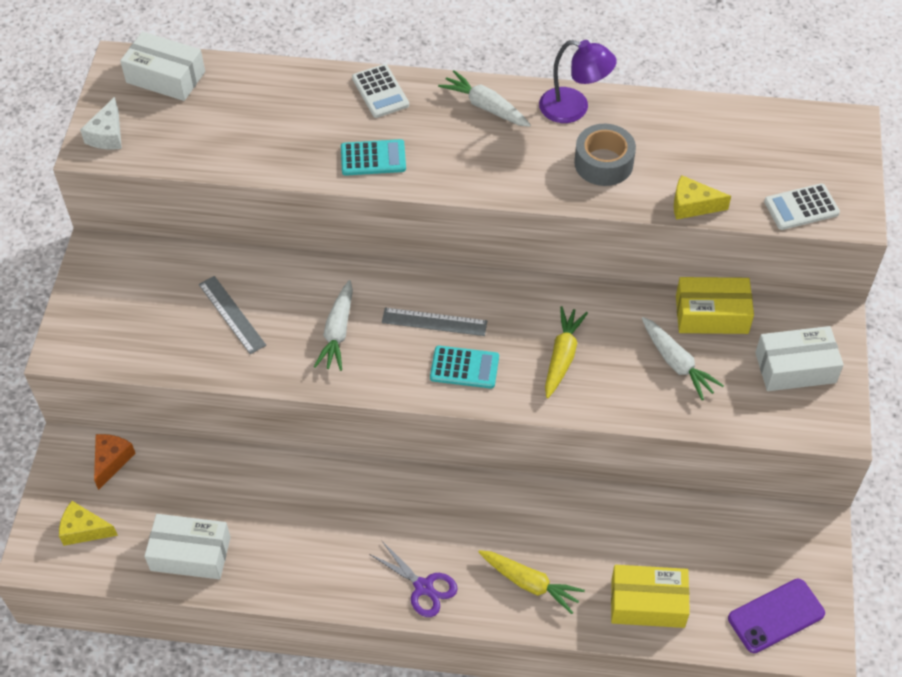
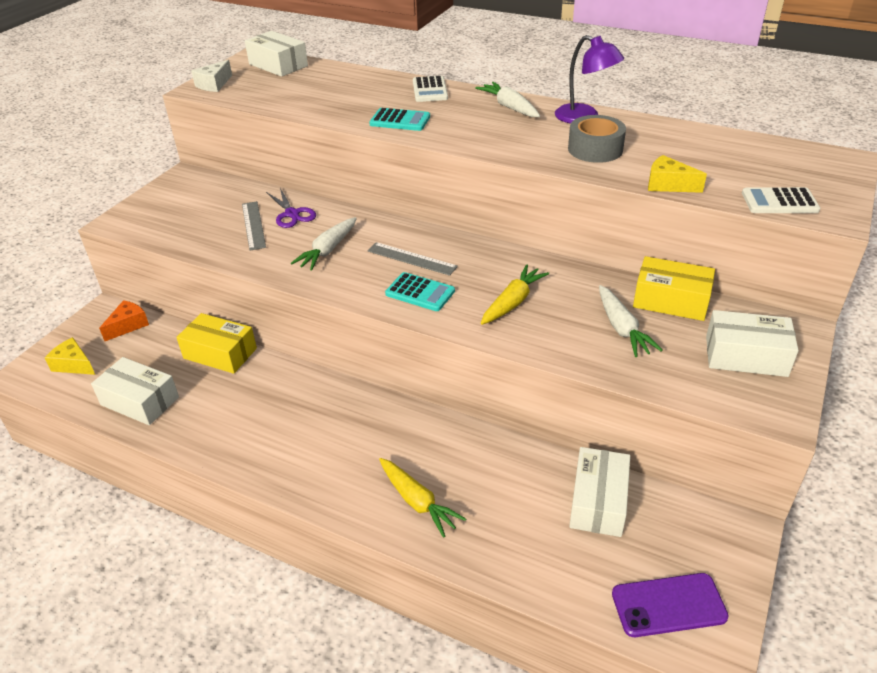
camera: 20 degrees right, 15 degrees down
(423, 587) = (316, 478): purple scissors -> purple scissors (292, 214)
(647, 603) = (529, 552): yellow box -> yellow box (220, 353)
(690, 534) = (598, 501): none -> white box

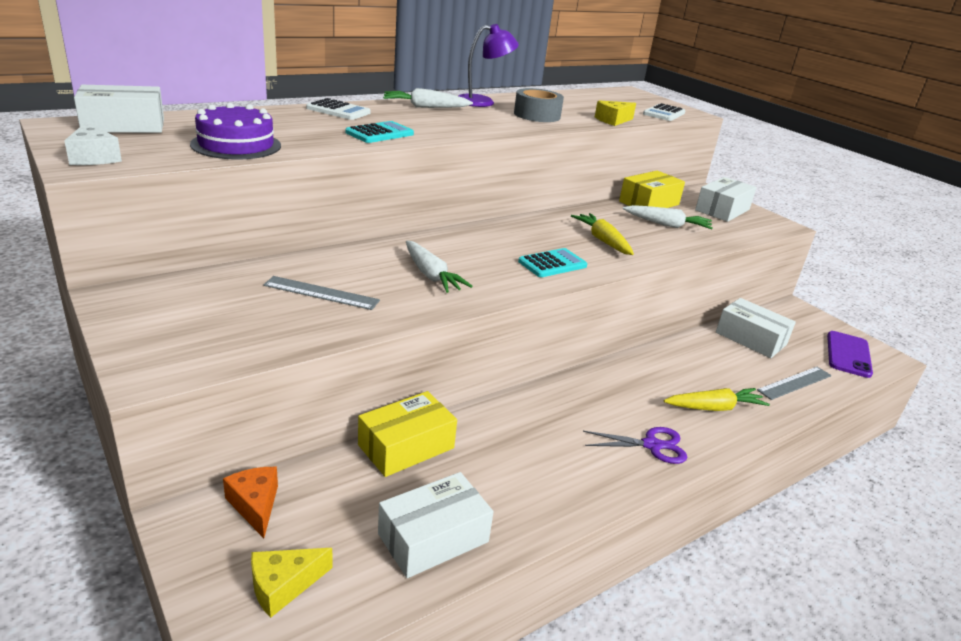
camera: 65 degrees left, 10 degrees down
(292, 214) = (332, 269): purple scissors -> purple scissors (651, 445)
(293, 99) = (236, 145): none -> purple cake
(411, 259) = (496, 250): grey ruler -> grey ruler (794, 383)

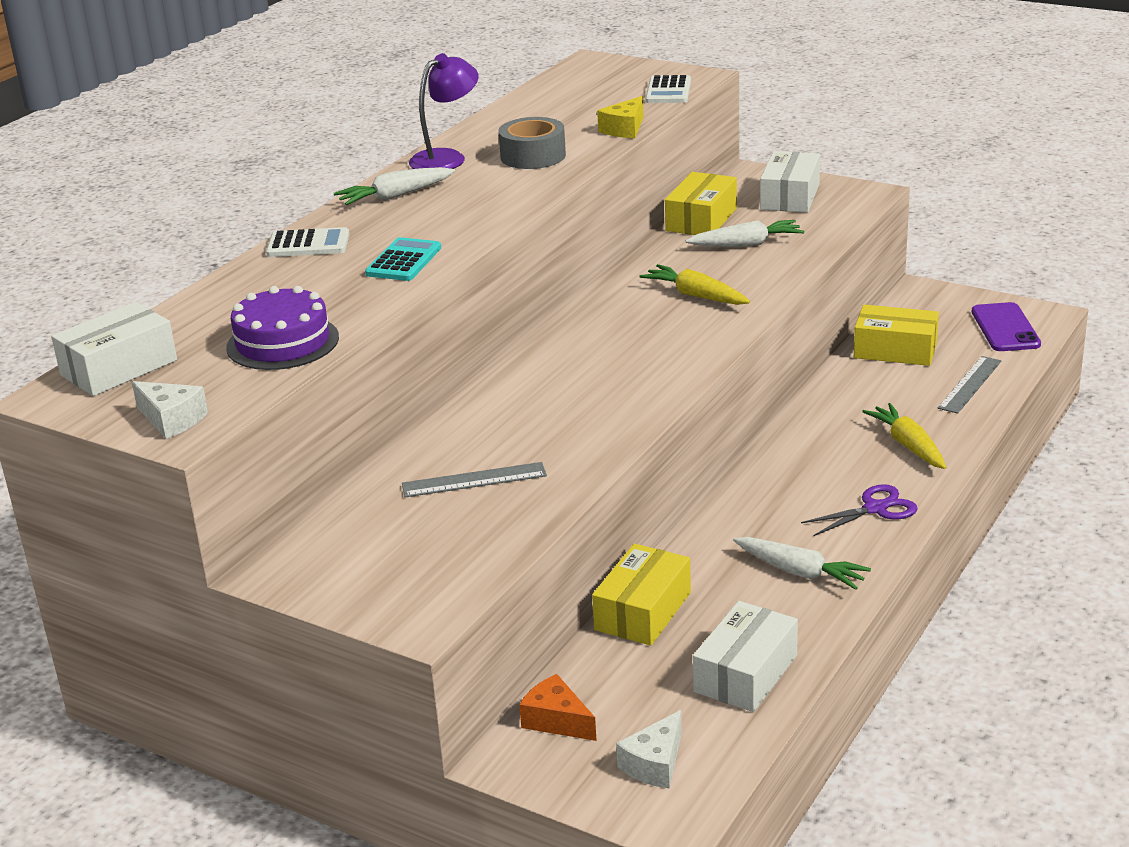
camera: 20 degrees left, 0 degrees up
(283, 586) = (655, 764): yellow cheese -> white cheese
(431, 275) = (560, 413): white carrot -> white carrot (800, 572)
(552, 264) = (670, 348): turquoise calculator -> none
(714, 408) = (908, 445): yellow carrot -> yellow carrot turned 75 degrees counterclockwise
(750, 338) = (895, 350): white box -> yellow box

